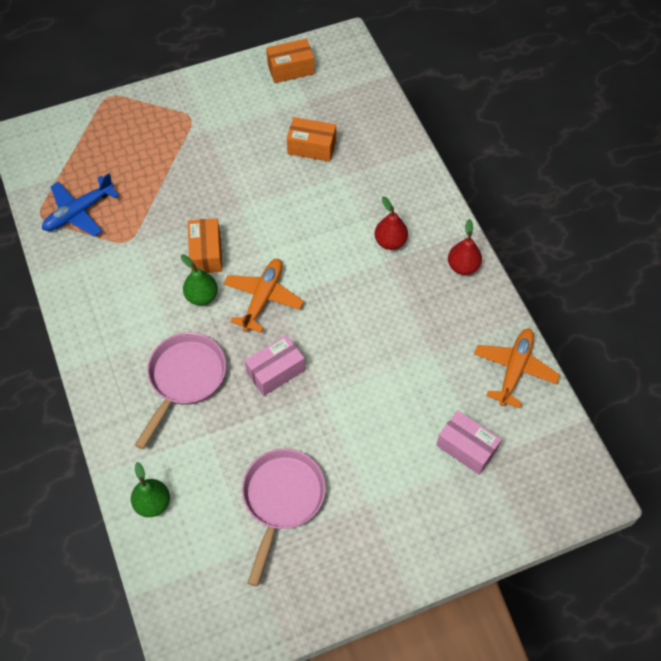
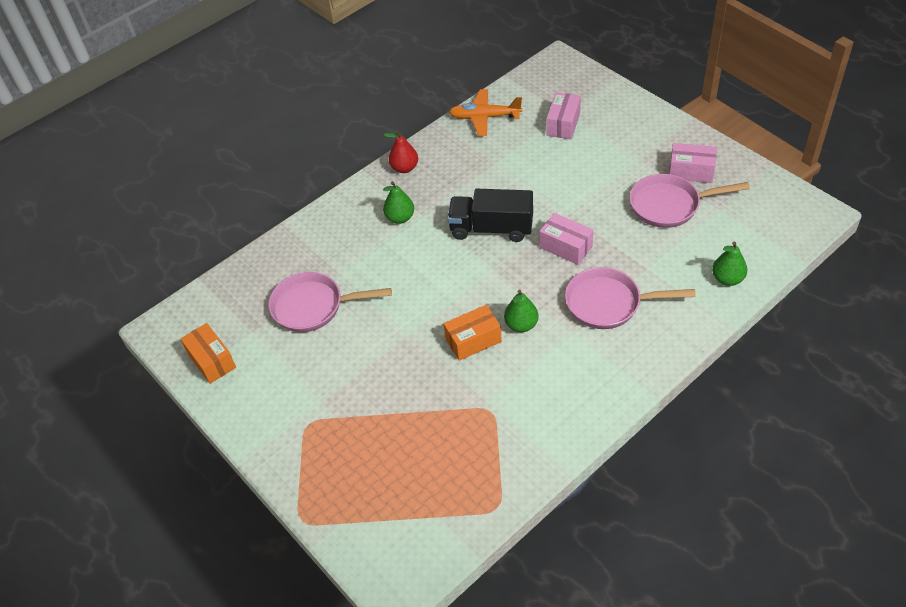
camera: 105 degrees left, 10 degrees down
(79, 213) = (476, 471): blue plane -> none
(263, 297) = (500, 281): orange plane -> none
(312, 147) = (313, 307): orange box -> pink pan
(322, 550) = (691, 171): none -> pink box
(335, 315) = (491, 228): none -> black truck
(390, 242) = (400, 218): red pear -> green pear

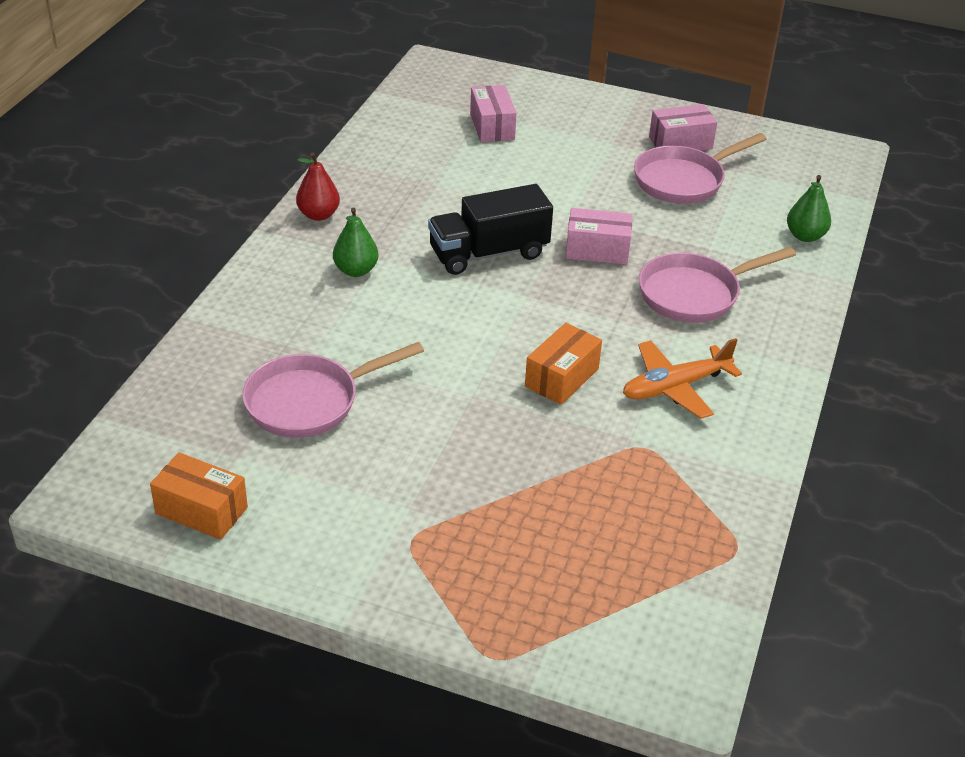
camera: 35 degrees left, 10 degrees down
(484, 117) = (385, 139): orange plane -> orange plane (675, 387)
(521, 325) = (608, 344): green pear -> none

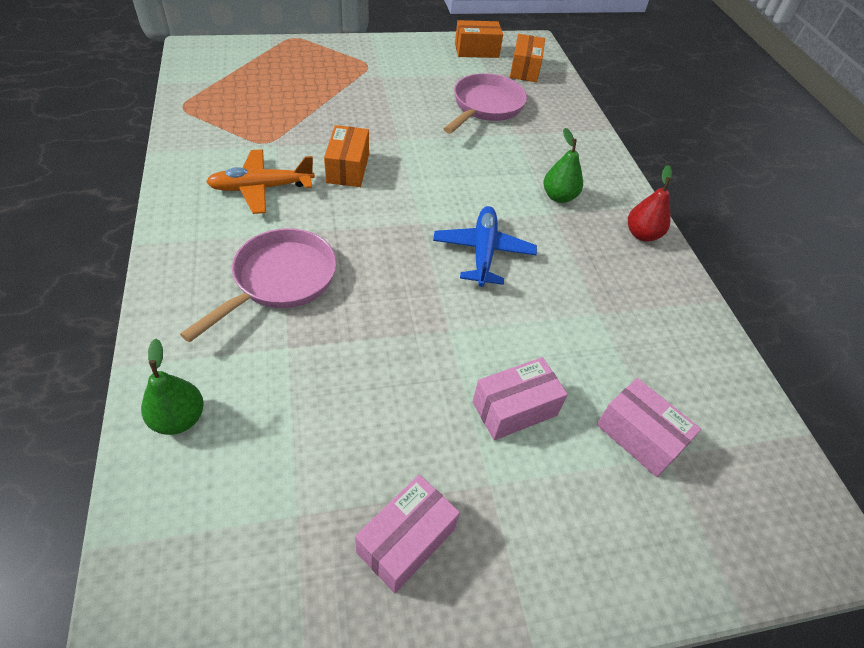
camera: 145 degrees right, 10 degrees up
(172, 445) = (524, 69): none -> orange box
(488, 253) = (483, 252): black truck -> blue plane
(597, 250) = (396, 295): pink box -> pink box (514, 409)
(675, 387) = (261, 188): orange plane -> orange plane turned 135 degrees counterclockwise
(683, 180) = (364, 452): pink pan -> none

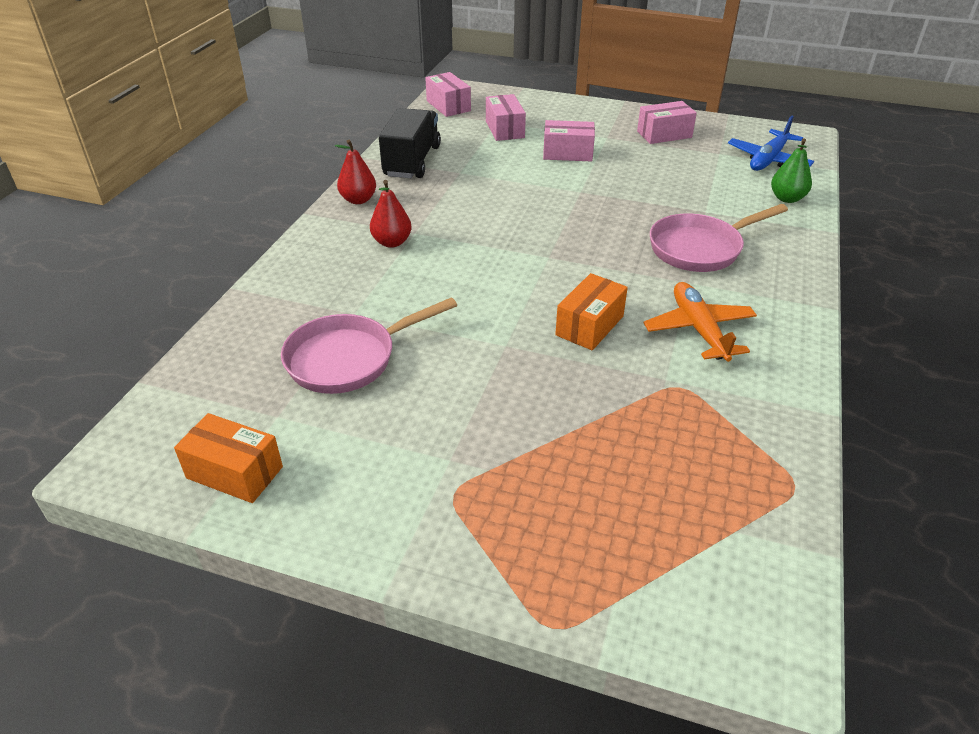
camera: 145 degrees left, 10 degrees down
(261, 188) = (698, 329): orange plane -> orange plane turned 120 degrees counterclockwise
(483, 252) = (510, 223): blue plane -> blue plane (768, 160)
(524, 69) = (210, 406): orange box -> none
(558, 197) = (392, 242): green pear -> red pear
(665, 312) = (412, 161): none -> black truck
(773, 472) = (448, 106): none -> pink box

